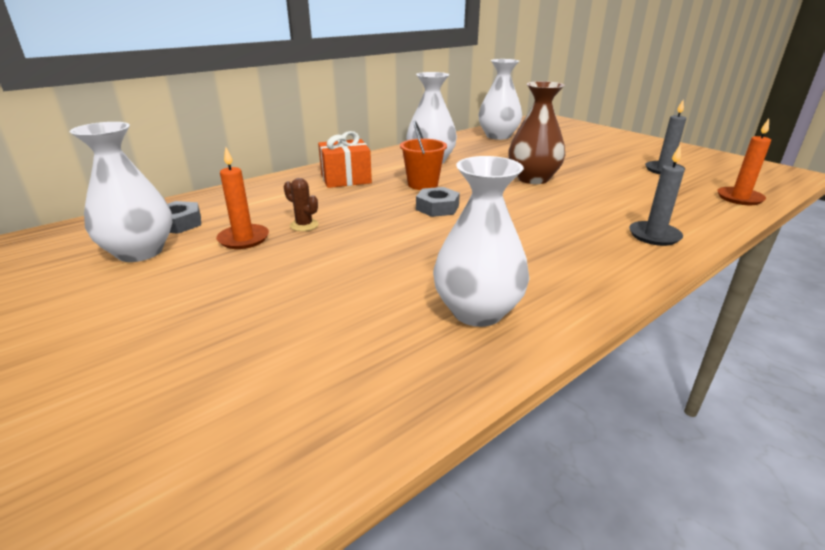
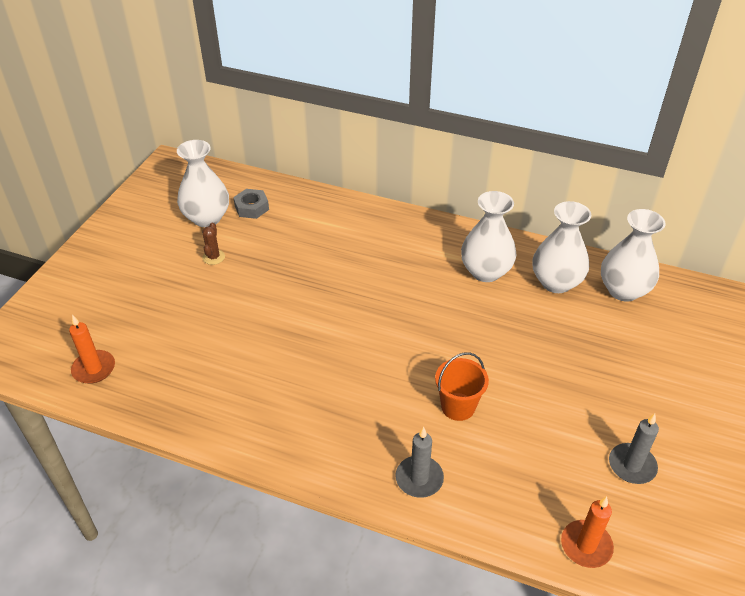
camera: 60 degrees right, 15 degrees up
(243, 239) = (251, 249): orange candle -> orange candle (94, 369)
(304, 225) = (290, 264): brown cactus -> brown cactus (213, 257)
(346, 179) = (392, 241): orange gift -> none
(423, 184) = (419, 291): orange bucket -> orange bucket (458, 406)
(437, 208) = (374, 320): grey nut -> none
(477, 311) = (227, 399): white vase -> white vase (556, 282)
(533, 179) = (499, 360): brown vase -> none

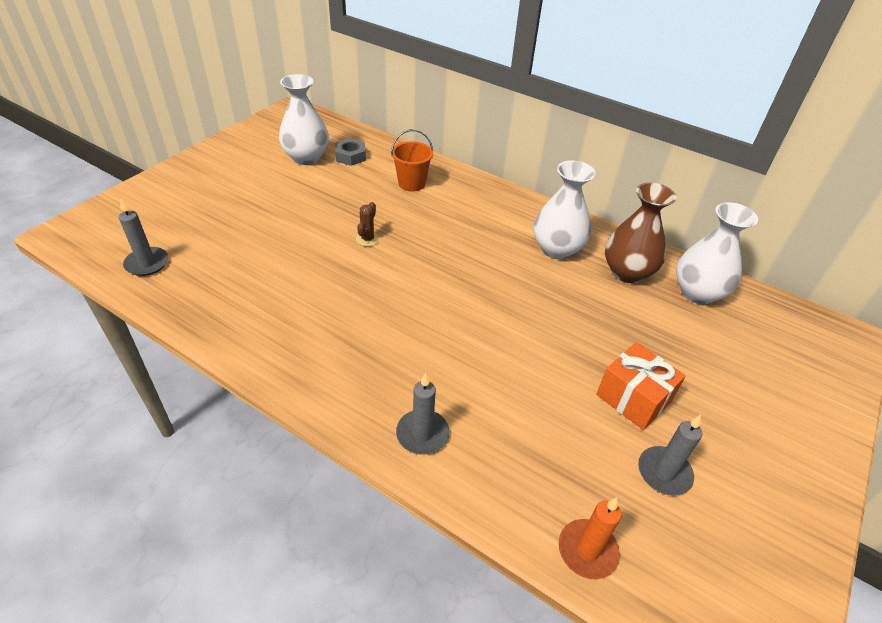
camera: 10 degrees right, 0 degrees up
(94, 369) = (147, 263): orange candle -> grey candle
(213, 257) = (299, 190): brown cactus -> brown cactus (367, 239)
(458, 406) = (488, 370): orange bucket -> orange bucket (411, 183)
(556, 282) = (627, 272): white vase -> brown vase
(591, 404) = (633, 398): none -> orange gift

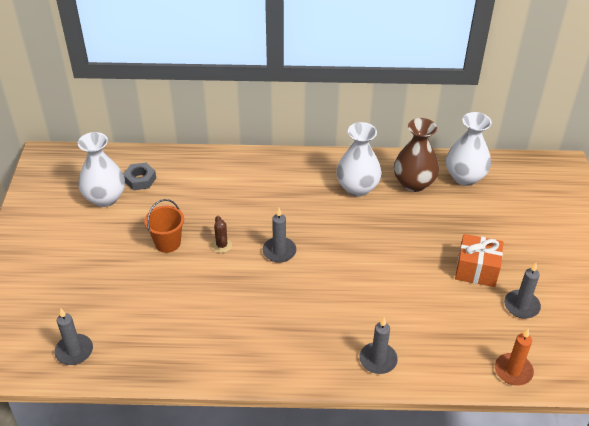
camera: 30 degrees left, 0 degrees up
(411, 183) = (211, 182): orange bucket -> orange bucket (167, 243)
(418, 270) = (279, 251): none -> grey candle

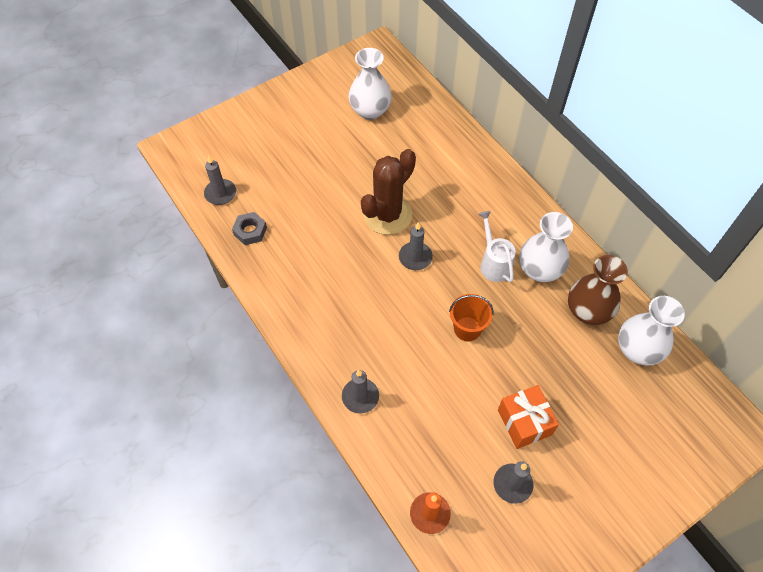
camera: 55 degrees right, 15 degrees up
(140, 179) = (408, 118): grey nut -> grey nut (250, 231)
(167, 243) = (360, 179): orange bucket -> orange bucket (467, 329)
(222, 245) = (387, 215): brown cactus -> brown cactus, size x2.48
(328, 209) = (493, 263): none -> white watering can

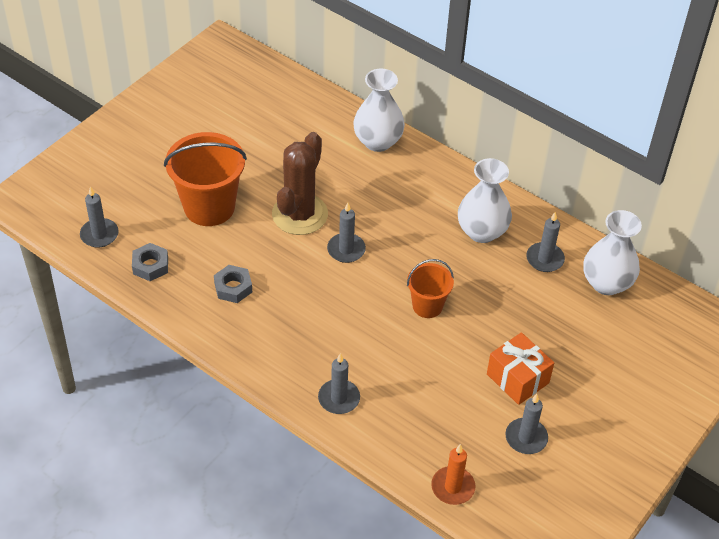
camera: 20 degrees left, 10 degrees down
(309, 268) = (233, 287): none -> grey nut
(316, 190) = (209, 207): none -> orange bucket
(370, 110) = (238, 112): white vase -> white vase (378, 141)
(493, 263) = (432, 236): white watering can -> none
(588, 311) = (545, 259): brown vase -> grey candle

